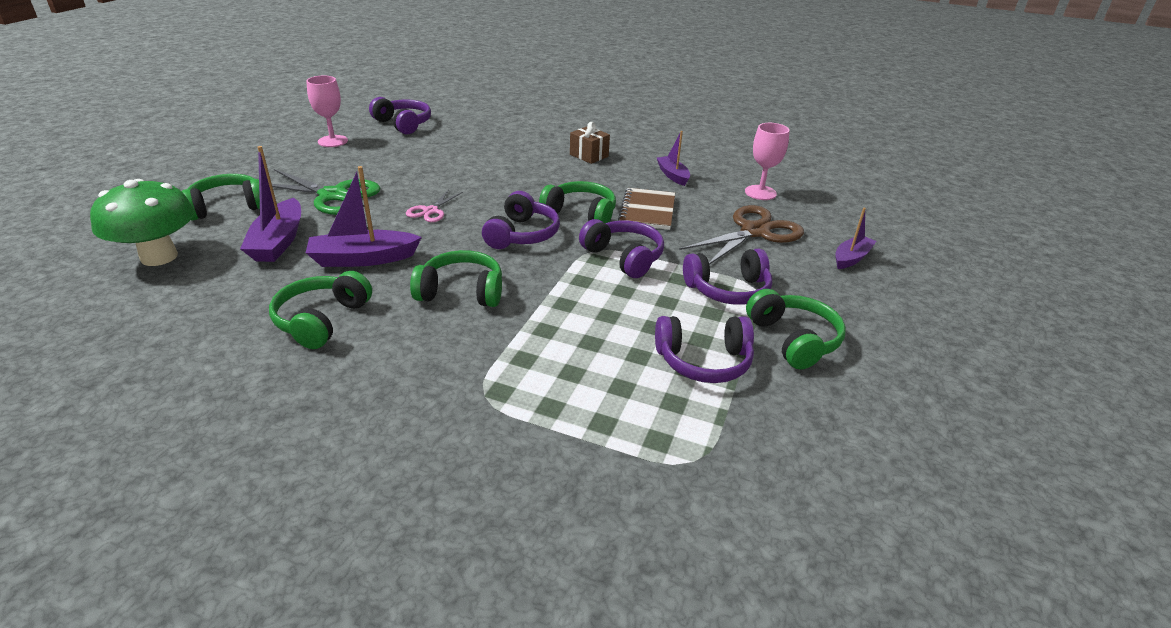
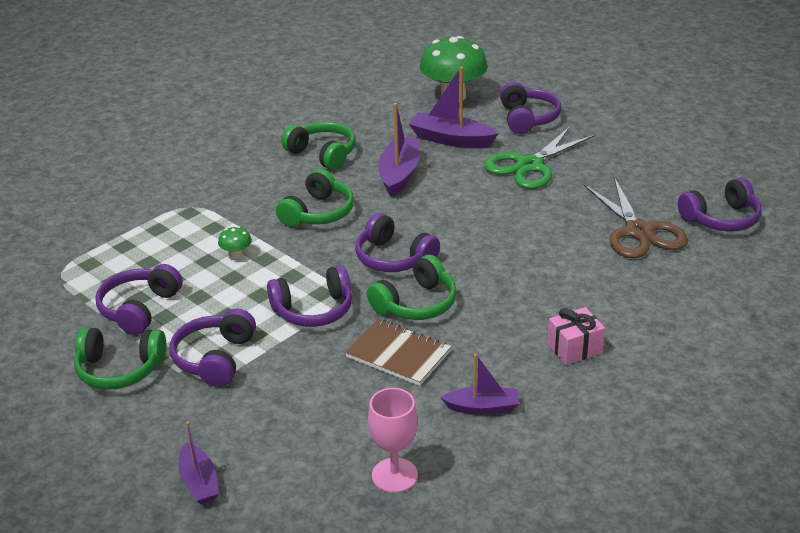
camera: 115 degrees right, 0 degrees up
(227, 207) = (528, 118): green headphones -> purple headphones
(333, 141) = (672, 171): pink goblet -> none
(430, 211) = (470, 213): pink scissors -> none
(568, 324) = (236, 255): none -> green mushroom
(589, 155) = (574, 348): brown gift -> pink gift
(755, 232) = (303, 425): brown scissors -> brown scissors (638, 232)

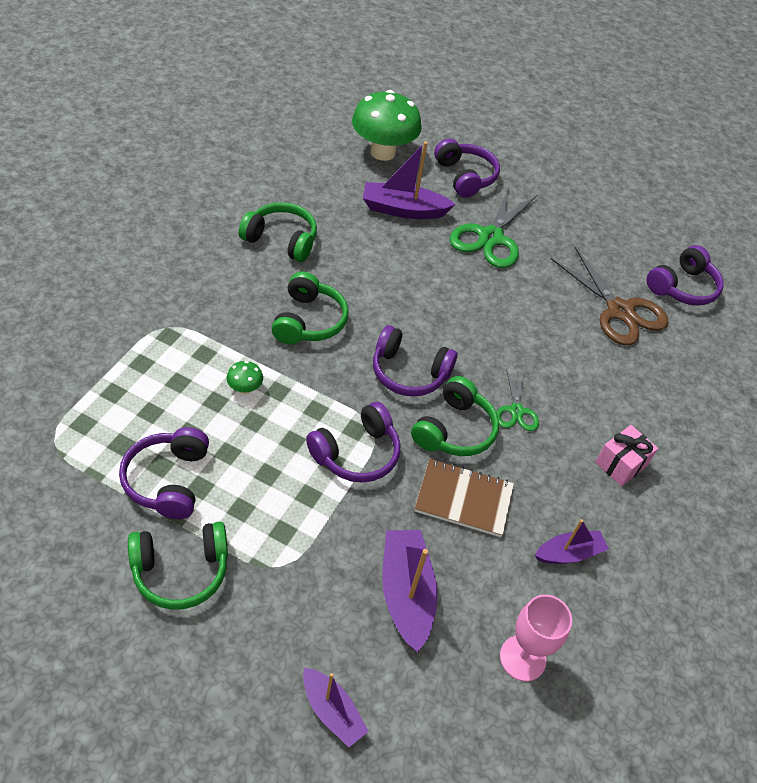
camera: 25 degrees left, 15 degrees up
(215, 358) = (279, 537): purple headphones -> none
(399, 174) = (370, 260): purple boat -> purple boat (406, 593)
(485, 296) = (516, 411): none -> green scissors

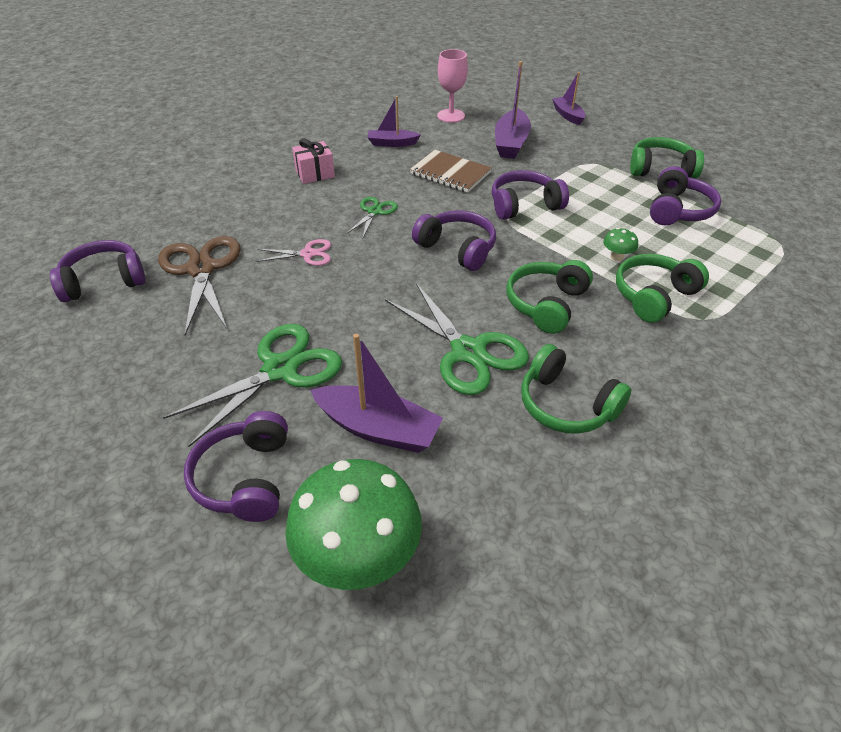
camera: 155 degrees left, 5 degrees down
(363, 268) = (468, 352): none -> green scissors
(454, 430) = (436, 208): green headphones -> green headphones (653, 296)
(544, 342) = (308, 254): none -> pink scissors

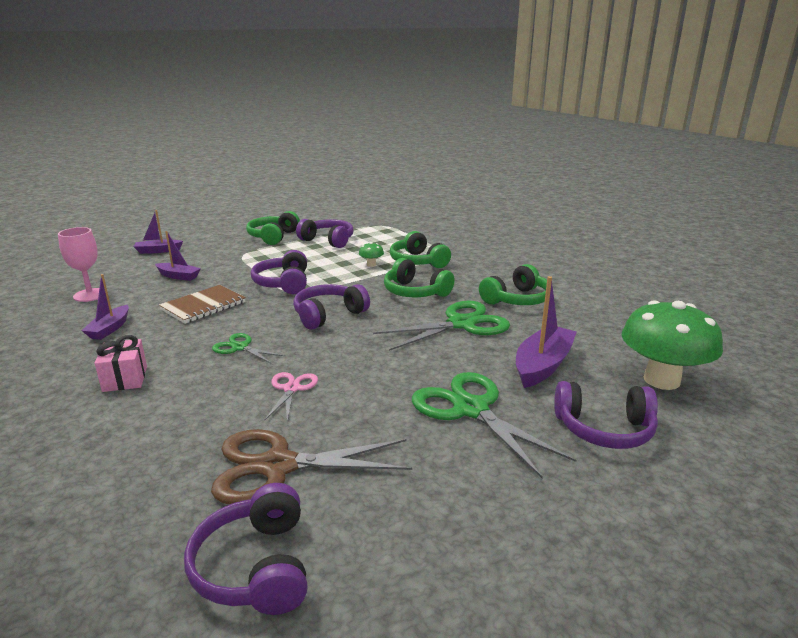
camera: 80 degrees left, 20 degrees down
(511, 143) = (178, 276): purple boat -> purple boat, size x0.63

